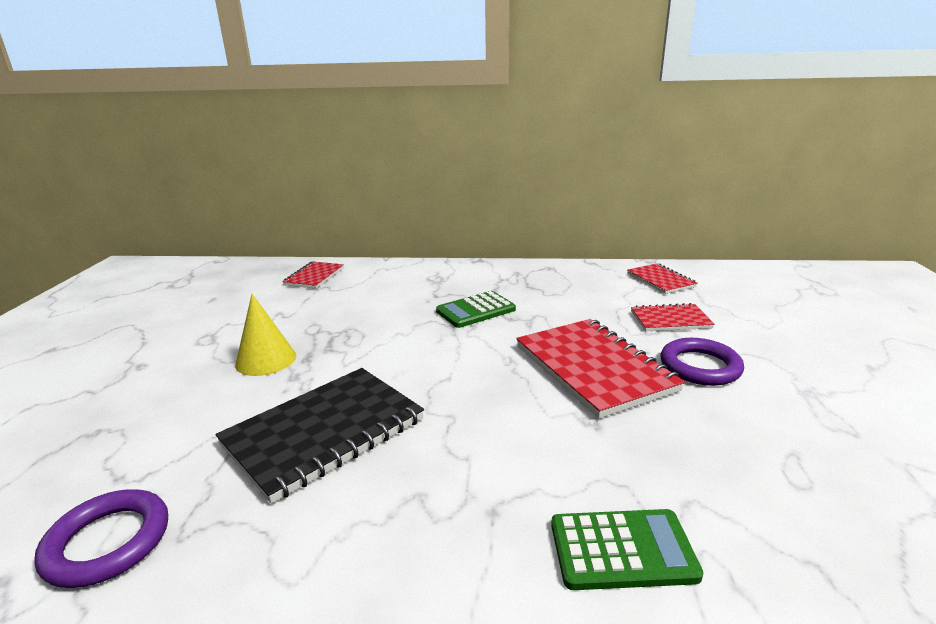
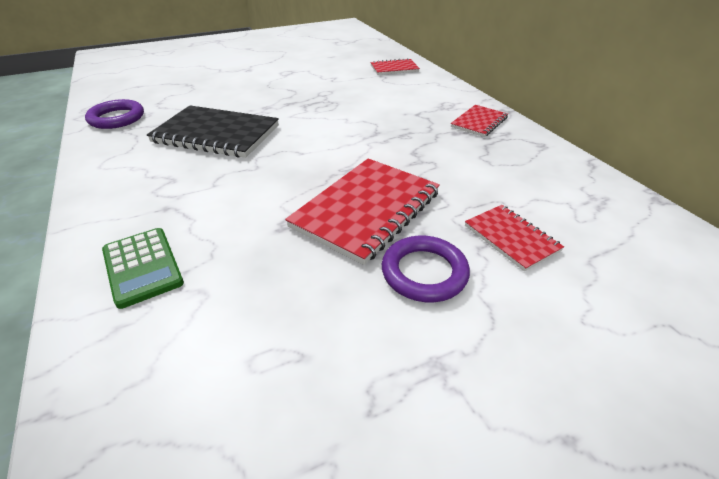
camera: 60 degrees right, 15 degrees up
(266, 360) = (277, 94): yellow cone -> none
(476, 310) = (410, 135): green calculator -> none
(660, 280) = (610, 216): red notebook -> red notebook (479, 122)

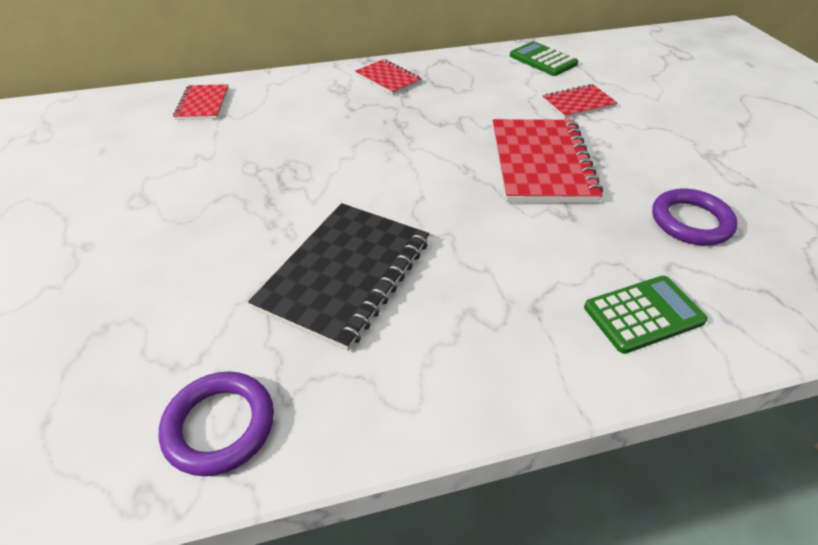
camera: 80 degrees left, 5 degrees up
(366, 210) = (541, 163): red notebook -> red notebook turned 45 degrees clockwise
(424, 272) = (623, 146): purple ring -> purple ring (691, 221)
(610, 210) = (543, 60): none -> green calculator

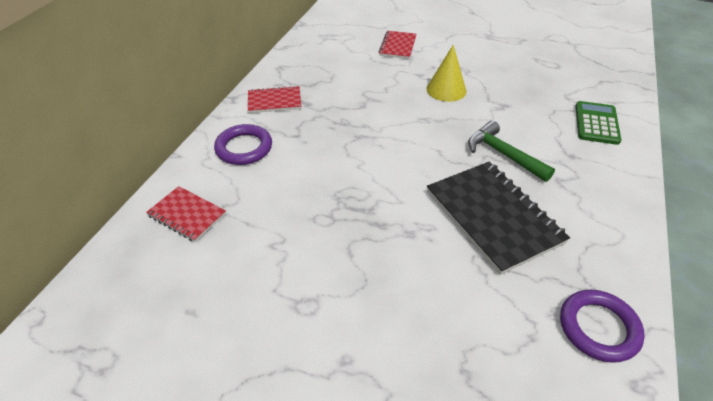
camera: 55 degrees left, 0 degrees up
(468, 246) = (503, 154): none -> green hammer
(541, 163) = (446, 90): red notebook -> yellow cone
(543, 60) = (332, 32): green calculator -> none
(691, 221) = (538, 72): purple ring -> purple ring (244, 148)

